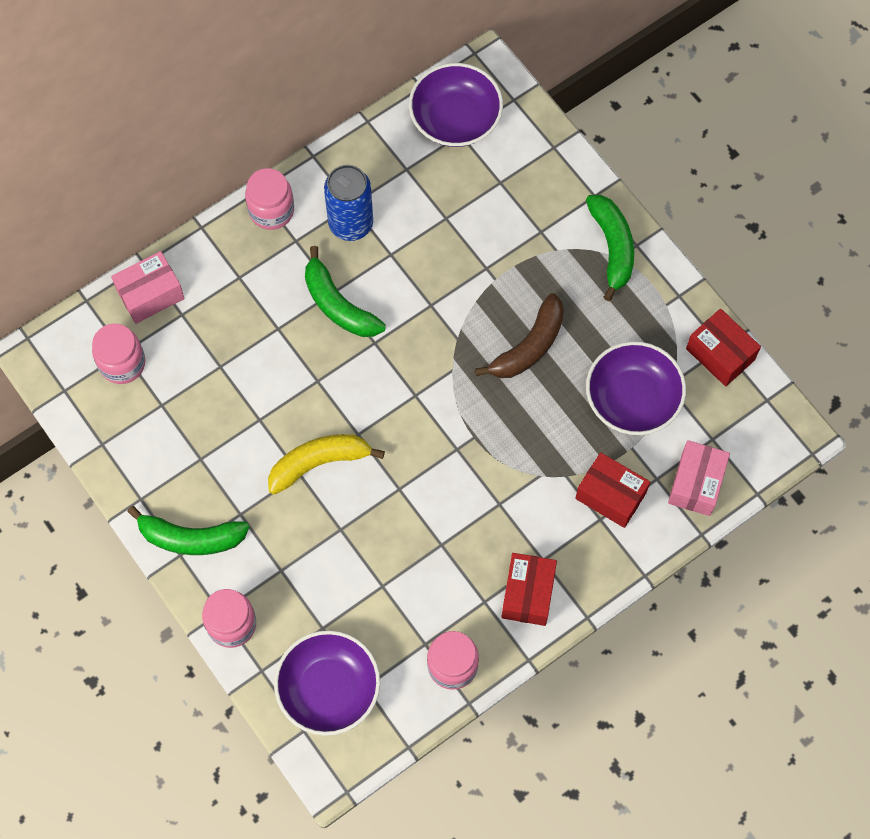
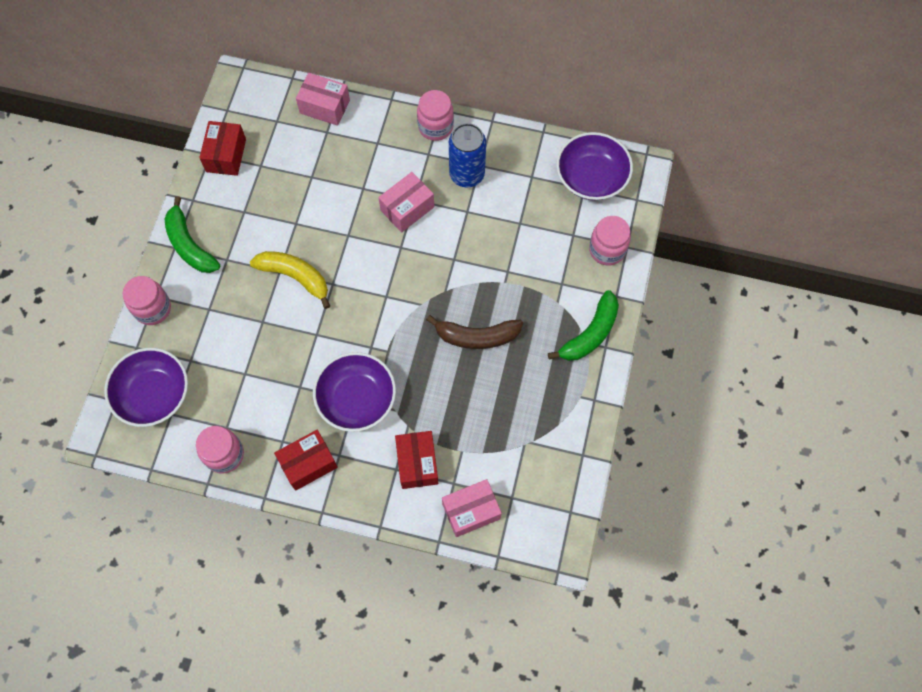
camera: 50 degrees right, 0 degrees up
(122, 363) = (269, 126): pink jar -> pink jar (607, 250)
(338, 305) = (407, 208): green banana -> pink box
(632, 399) = (496, 426): purple bowl -> purple bowl (356, 399)
(720, 354) = (576, 457): red box -> red box (226, 155)

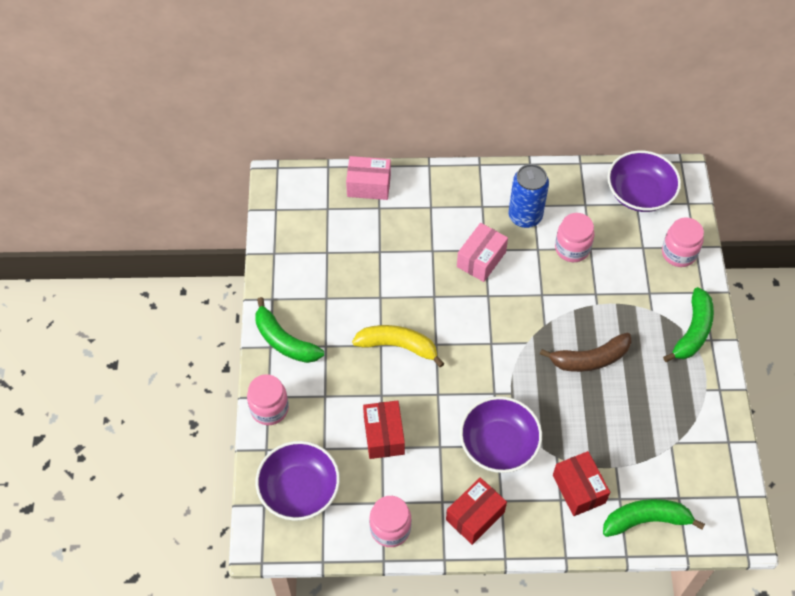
camera: 15 degrees left, 10 degrees down
(226, 155) = (290, 250): red box -> red box (384, 435)
(435, 127) = (480, 180): pink jar -> pink jar (572, 248)
(471, 511) = (646, 520): pink box -> green banana

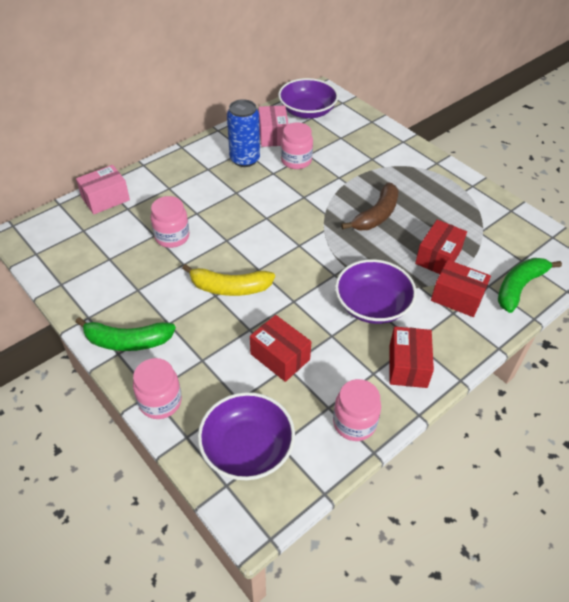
camera: 40 degrees left, 10 degrees down
(398, 346) = (230, 288): yellow banana -> yellow banana turned 150 degrees counterclockwise
(481, 259) = (239, 199): pink box -> pink box (273, 135)
(603, 440) = (438, 257): none -> red box
(678, 253) = (366, 129): pink jar -> pink jar (172, 237)
(693, 331) = (421, 164): green banana -> none

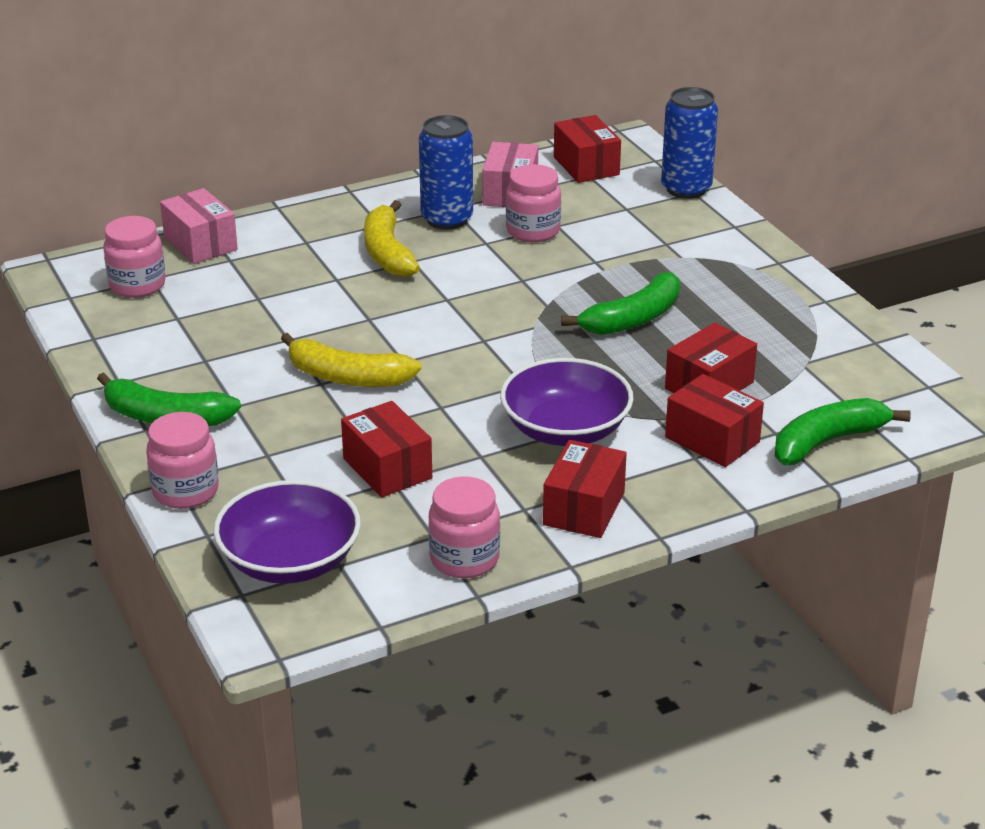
camera: 15 degrees right, 15 degrees down
(105, 199) = (200, 244): pink box -> pink box turned 75 degrees clockwise
(172, 237) = (284, 304): pink jar -> pink jar (137, 285)
(219, 189) = (387, 252): none -> yellow banana
(307, 111) = (586, 166): purple bowl -> red box
(367, 119) = (686, 189): none -> blue can
(376, 215) = (633, 319): brown banana -> green banana

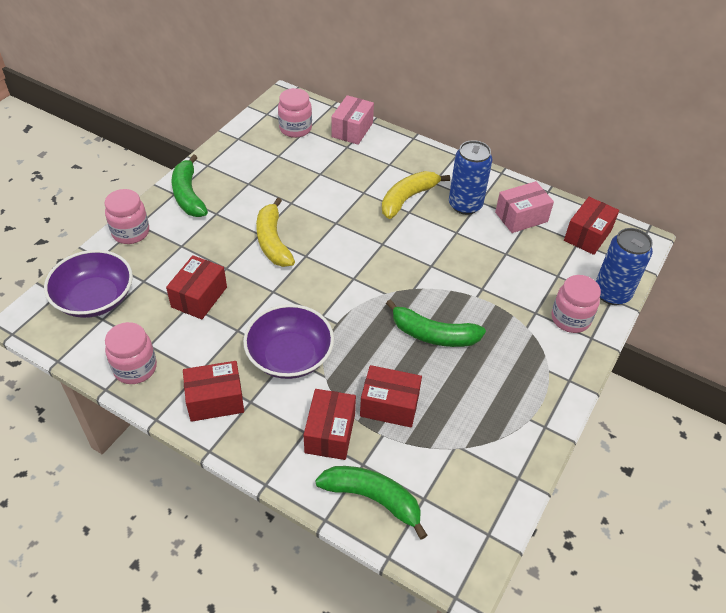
camera: 55 degrees right, 15 degrees up
(533, 231) = (488, 246): pink jar -> pink jar (570, 319)

